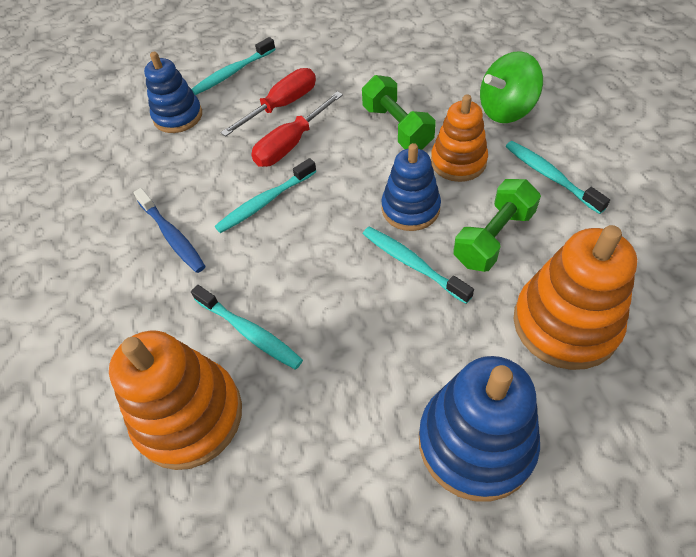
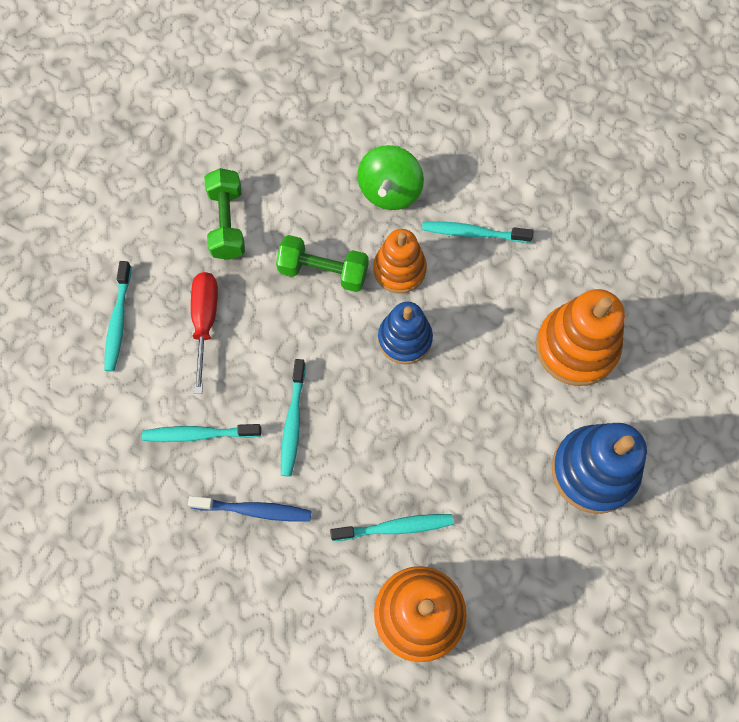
camera: 50 degrees left, 15 degrees up
(178, 116) = (122, 405): blue stacking toy -> none
(290, 145) = (255, 355): red screwdriver -> none
(412, 263) = (448, 383): turquoise toothbrush -> turquoise toothbrush (199, 434)
(493, 238) = (481, 317): green dumbbell -> green dumbbell (227, 223)

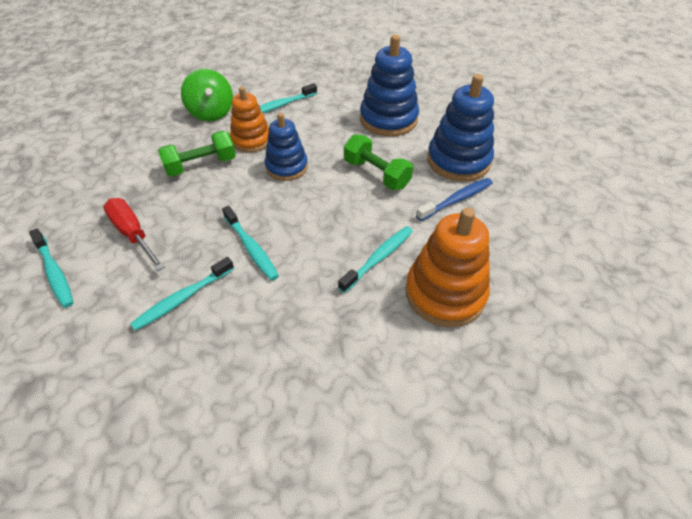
camera: 40 degrees left, 20 degrees down
(227, 223) = (108, 177): green dumbbell -> green dumbbell (376, 174)
(254, 510) = (269, 315): blue toothbrush -> blue toothbrush (457, 200)
(576, 347) = (388, 119): orange stacking toy -> blue stacking toy

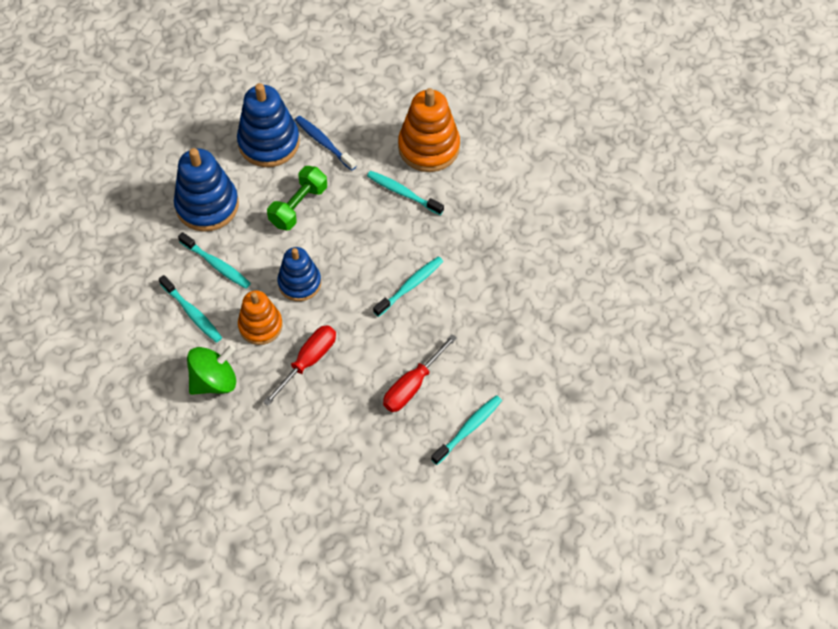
camera: 100 degrees left, 10 degrees up
(182, 298) = (472, 320): turquoise toothbrush -> turquoise toothbrush (216, 265)
(201, 165) = (309, 361): green dumbbell -> red screwdriver

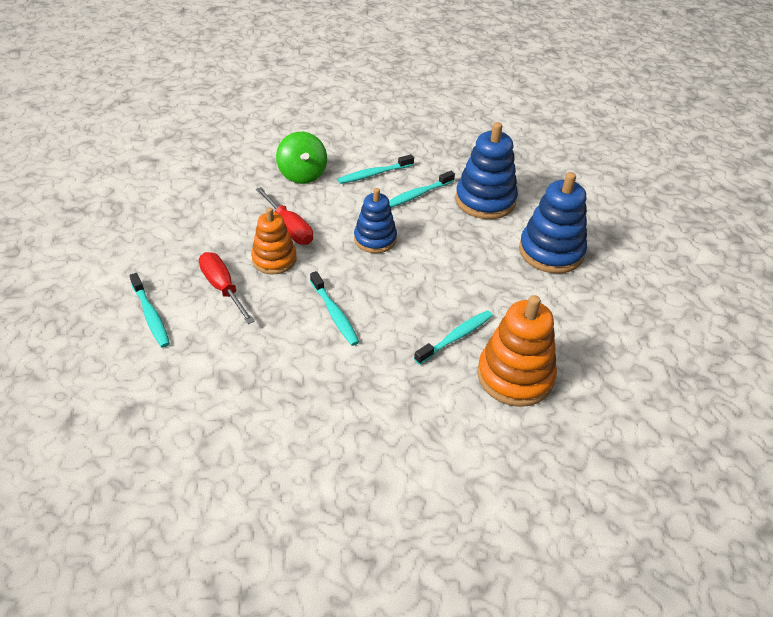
camera: 105 degrees right, 15 degrees down
(260, 326) = (341, 208): orange stacking toy -> orange stacking toy (274, 259)
(298, 206) = (465, 256): green dumbbell -> none
(324, 142) = (542, 290): blue toothbrush -> none

